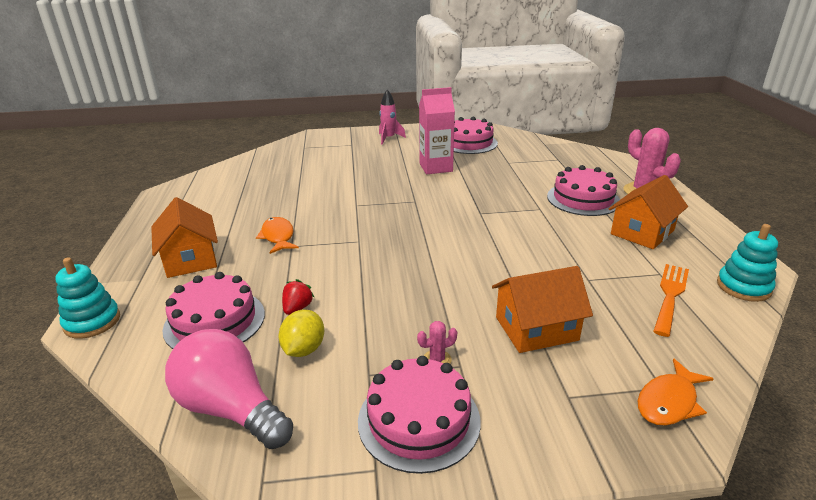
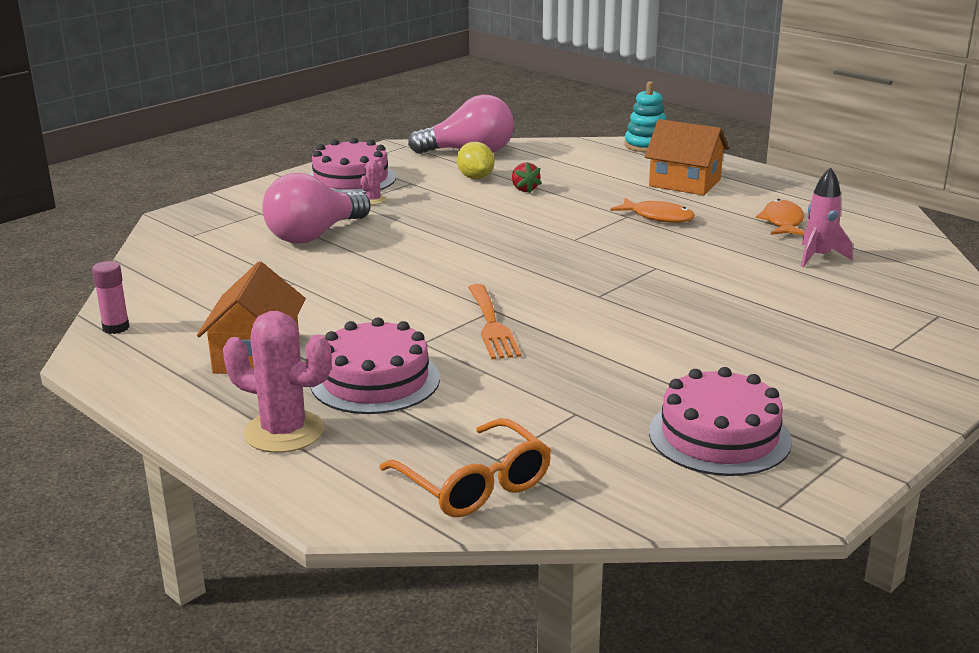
camera: 140 degrees right, 5 degrees down
(214, 321) = (567, 168): pink cake -> none
(389, 138) = (872, 387): pink rocket -> pink rocket (819, 257)
(436, 167) = (670, 355): pink carton -> none
(536, 329) = (314, 235): orange house -> pink light bulb
(575, 155) = (475, 484): none -> orange glasses
(669, 401) = (184, 230): orange fish -> orange fish (782, 222)
(670, 295) = (199, 295): orange fork -> orange fork (492, 325)
(743, 287) = (116, 328): turquoise stacking toy -> pink glue stick

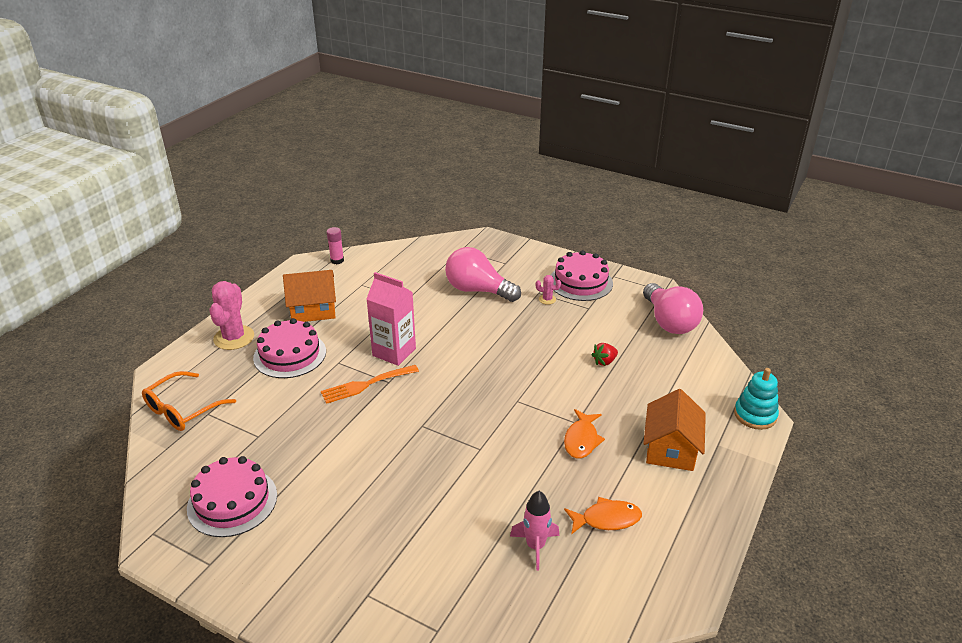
camera: 75 degrees right, 10 degrees up
(425, 301) = (394, 352): none -> pink carton
(475, 178) = (615, 334): yellow lemon -> none

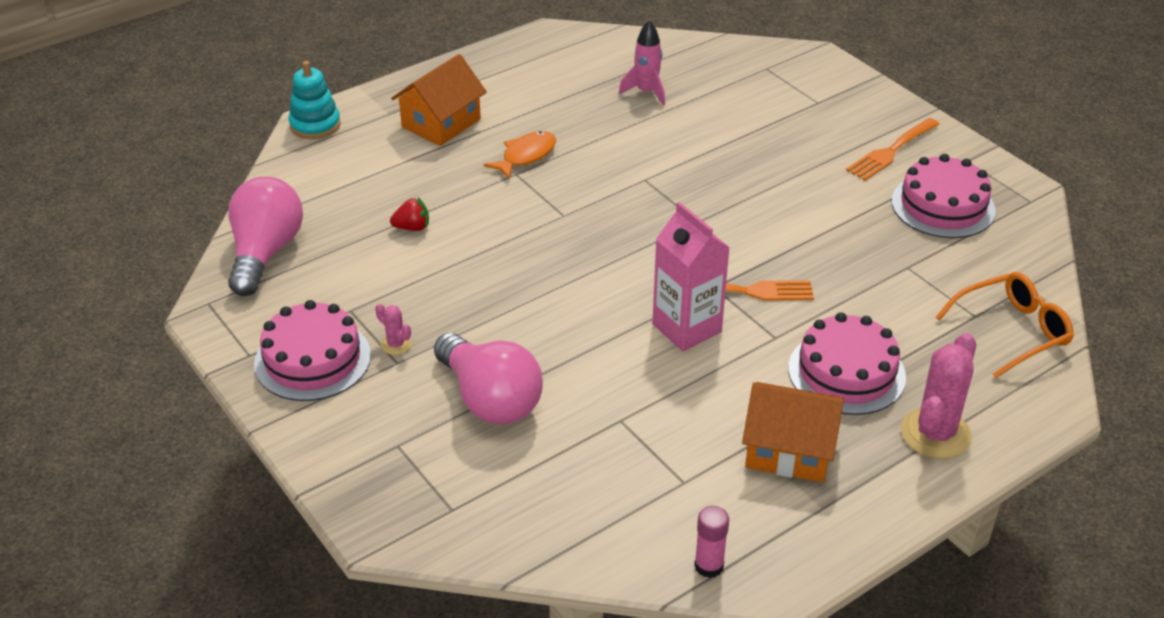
camera: 155 degrees left, 5 degrees up
(283, 550) = (891, 151): none -> orange fork
(606, 519) = (564, 92): orange fish -> none

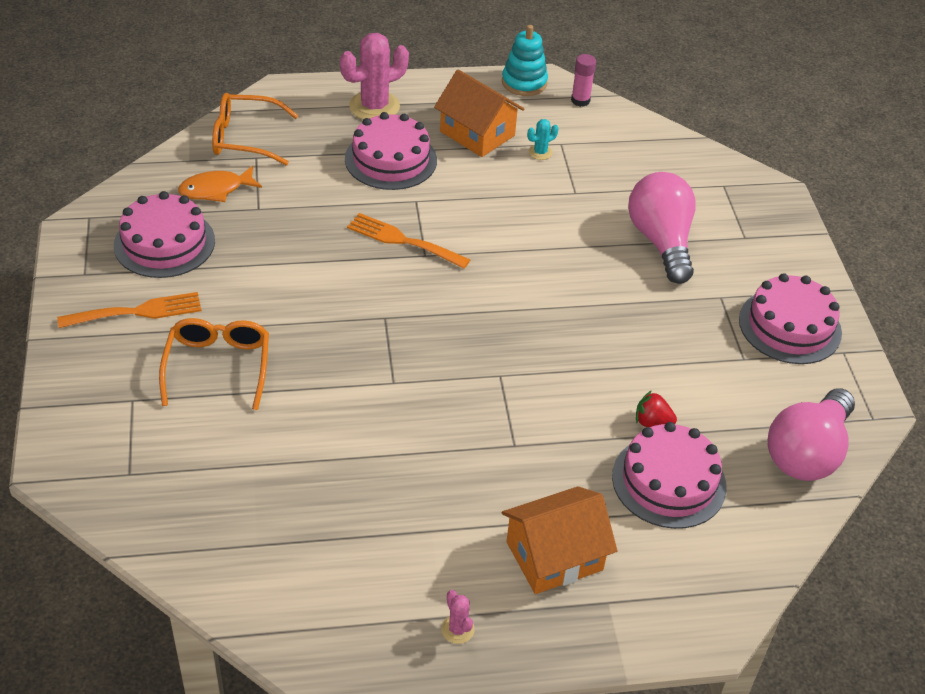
camera: 155 degrees left, 5 degrees up
(315, 125) = (704, 622): turquoise stacking toy -> turquoise stacking toy (524, 82)
(378, 193) = (669, 481): none -> pink cake
(396, 344) = (716, 311): pink cactus -> pink cactus (457, 629)
(526, 156) = (489, 463): orange fish -> orange fish (216, 190)
(646, 92) = (293, 498): pink rocket -> none
(686, 328) = (476, 233): pink carton -> none
(697, 457) = (540, 152): none -> turquoise cactus
(786, 141) = (218, 366): none -> orange glasses

